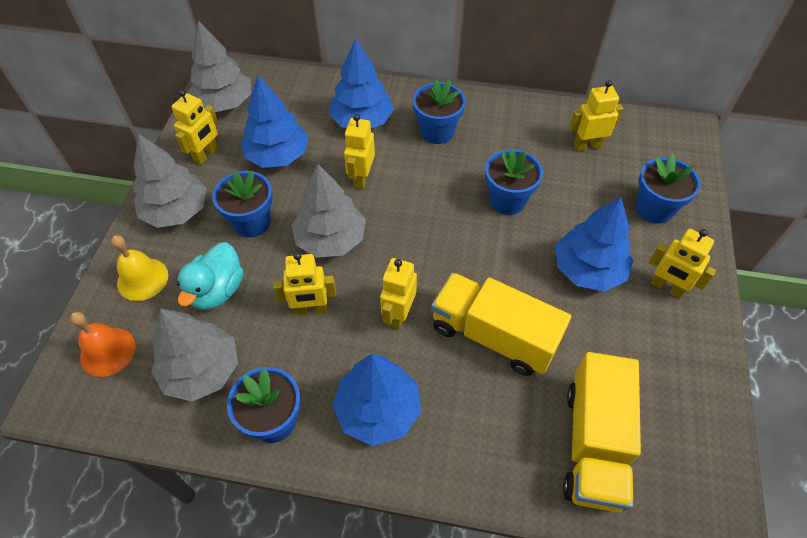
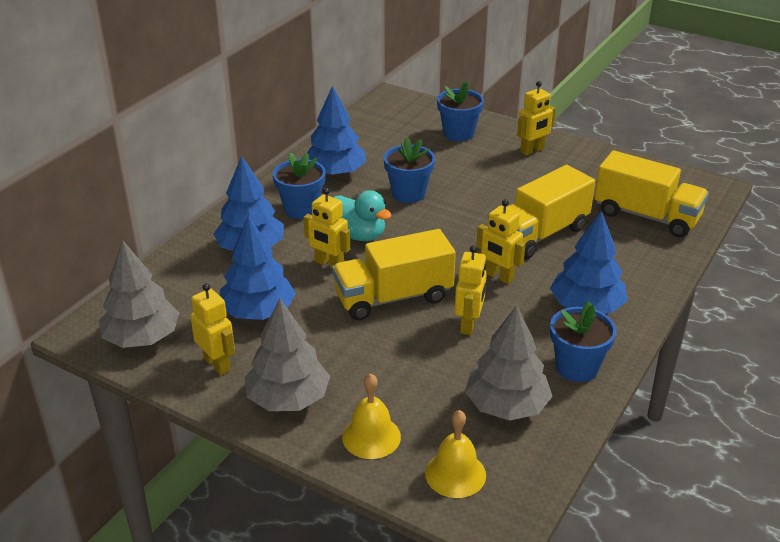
camera: 70 degrees left, 20 degrees down
(108, 351) = (455, 474): orange bell -> yellow bell
(217, 290) = (416, 382): turquoise duck -> turquoise duck (359, 235)
(252, 222) = (340, 345): blue flower pot -> none
(331, 239) = (393, 297): grey tree -> yellow truck
(587, 145) = (375, 142): yellow robot -> none
(588, 269) = (499, 176): blue tree -> blue tree (335, 172)

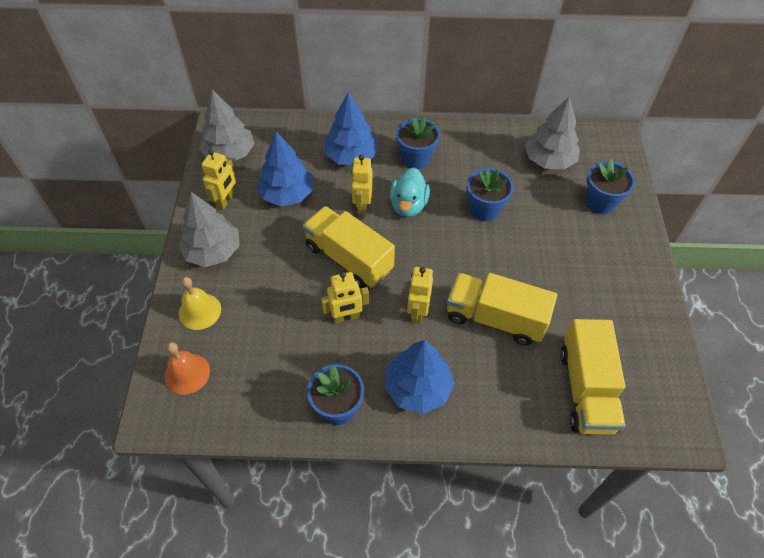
camera: 60 degrees right, 20 degrees up
(335, 172) = (476, 155): blue tree -> none
(455, 474) = (187, 373): yellow bell -> orange bell
(506, 406) = (269, 377): grey tree -> grey tree (549, 160)
(532, 150) = (620, 264): yellow robot -> none

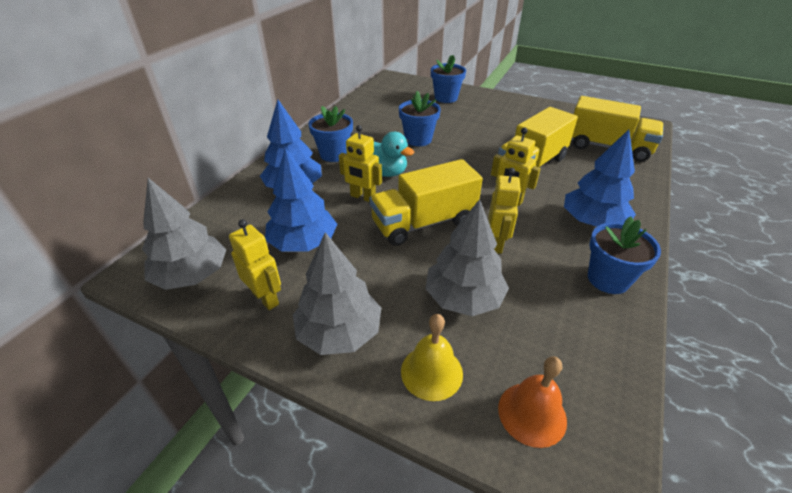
camera: 65 degrees left, 15 degrees down
(549, 160) = (391, 103): grey tree -> grey tree (464, 298)

